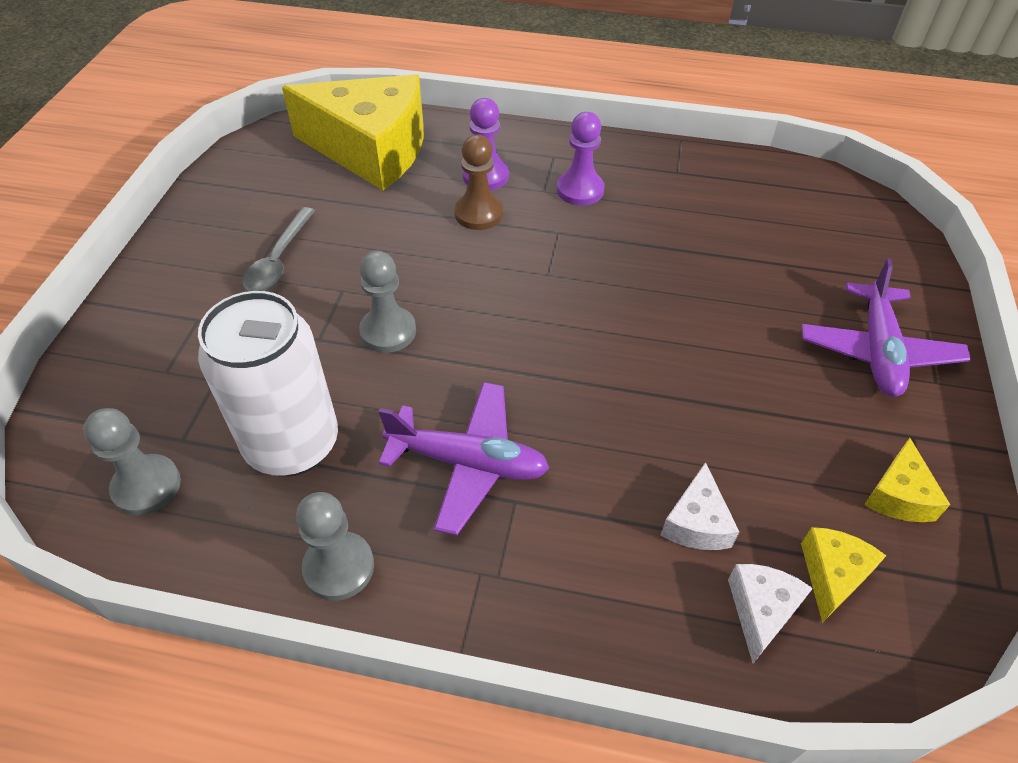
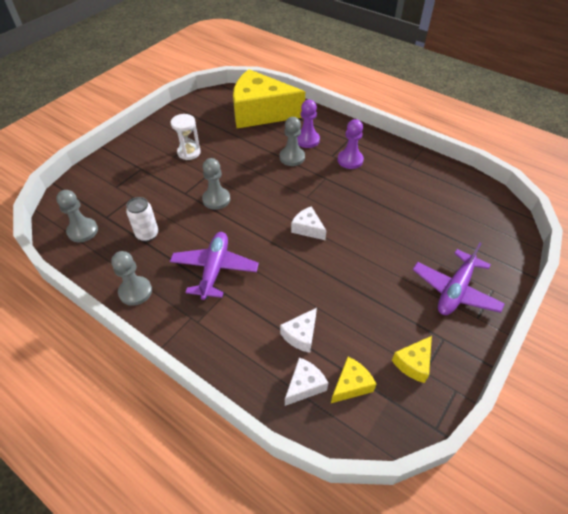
camera: 25 degrees right, 0 degrees up
(279, 260) = (189, 152): grey spoon -> white hourglass
(292, 444) = (147, 234): white can -> white can, size x0.52
(371, 150) = (261, 112): yellow cheese -> yellow cheese turned 150 degrees clockwise
(468, 463) = (214, 269): purple plane -> purple plane turned 120 degrees counterclockwise
(478, 214) = (292, 157): brown pawn -> grey pawn
(586, 329) = (308, 228): none -> white cheese

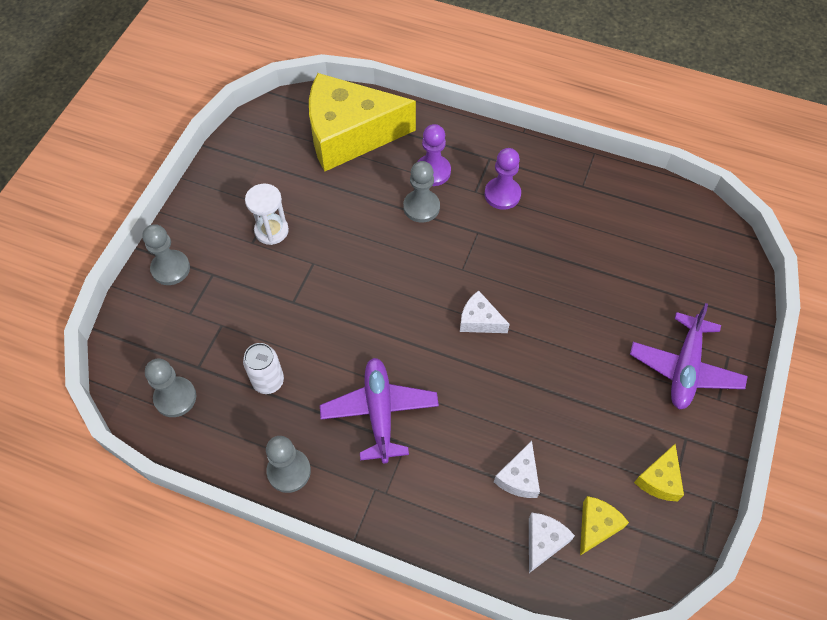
camera: 15 degrees left, 10 degrees up
(216, 199) = (341, 302): grey pawn -> grey pawn (170, 268)

